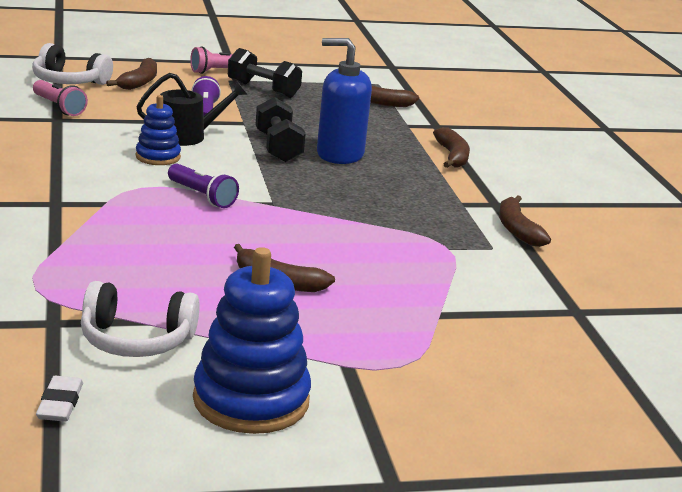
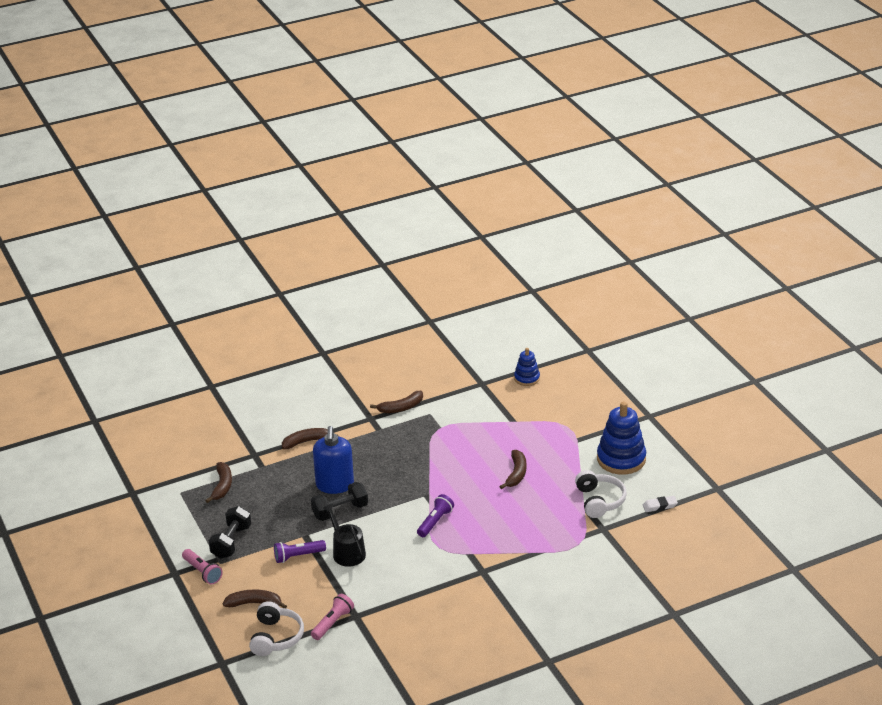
camera: 100 degrees left, 10 degrees up
(158, 157) = (389, 554): blue stacking toy -> blue stacking toy (527, 378)

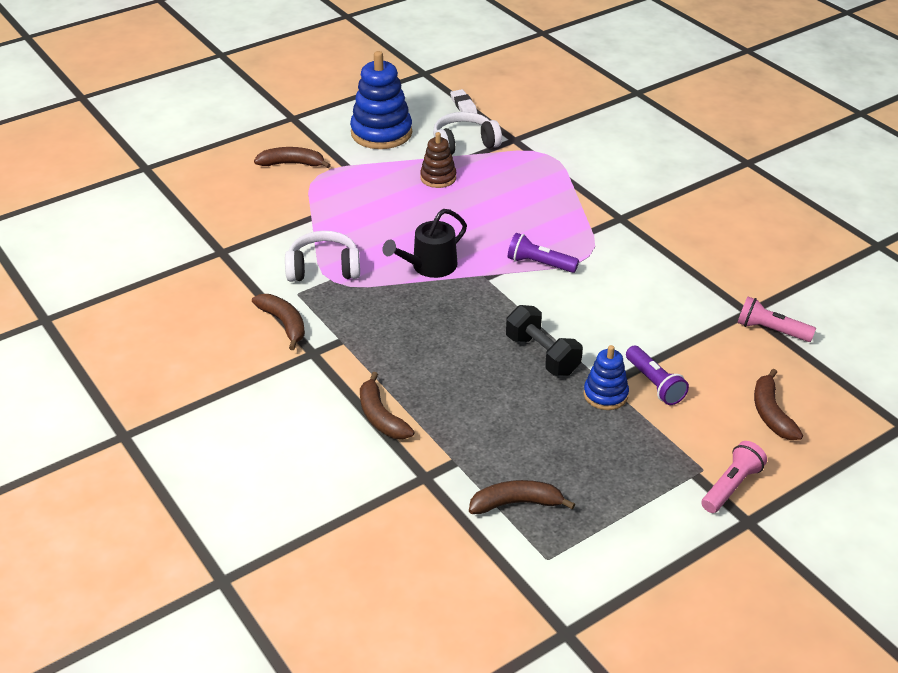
camera: 100 degrees left, 5 degrees up
(231, 542) = (650, 465): black dumbbell -> none
(276, 637) = (825, 380): white headphones -> white headphones (324, 269)
(334, 485) = (484, 369): blue soap dispenser -> none
(347, 552) = (628, 336): black watering can -> black watering can (430, 266)
(516, 474) = (424, 206): brown banana -> brown banana (292, 164)
(527, 378) = (210, 213): blue stacking toy -> blue stacking toy (605, 395)
(553, 483) = (438, 178): none -> brown stacking toy

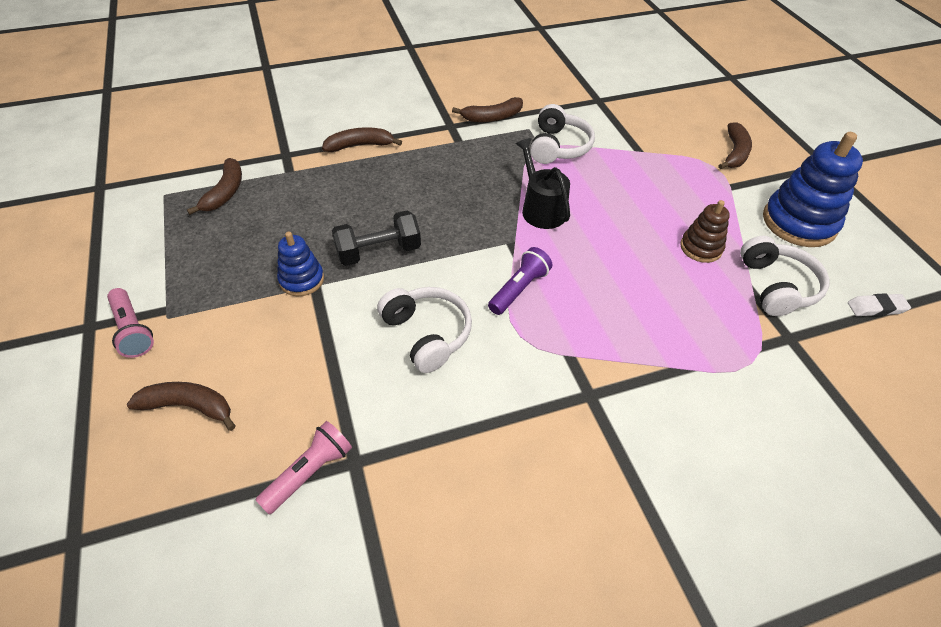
camera: 105 degrees right, 10 degrees up
(617, 303) = (427, 334): none -> white headphones
(654, 384) = (293, 321): purple flashlight -> none

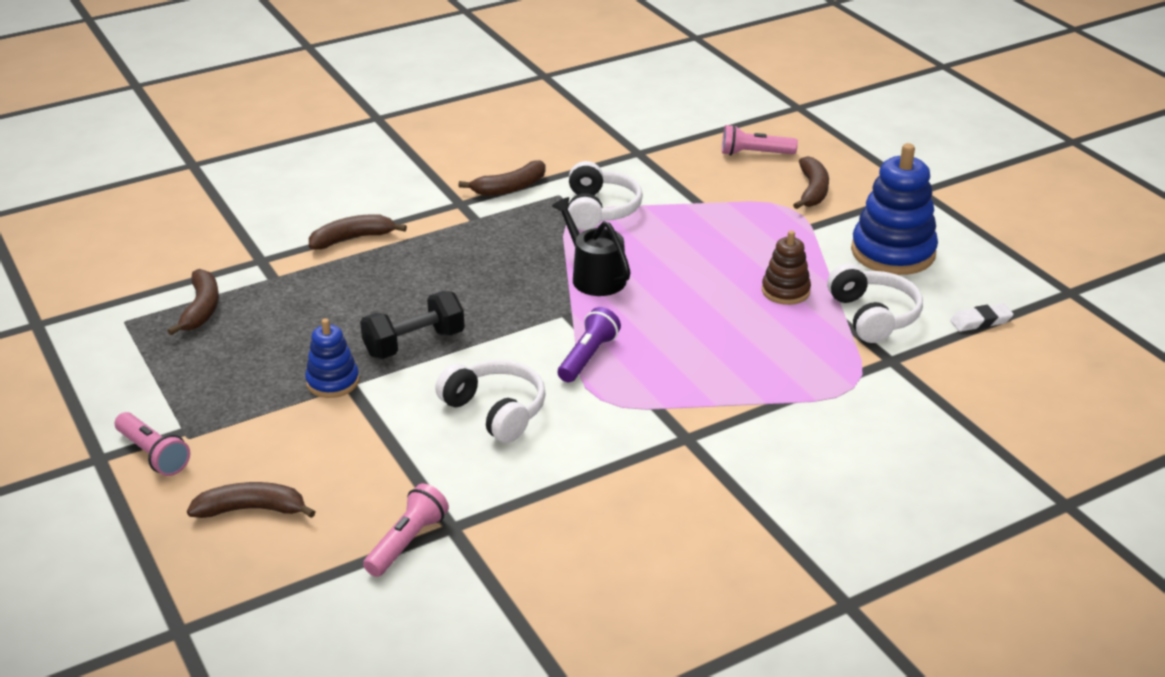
camera: 10 degrees left, 15 degrees down
(691, 113) = (754, 153): none -> pink flashlight

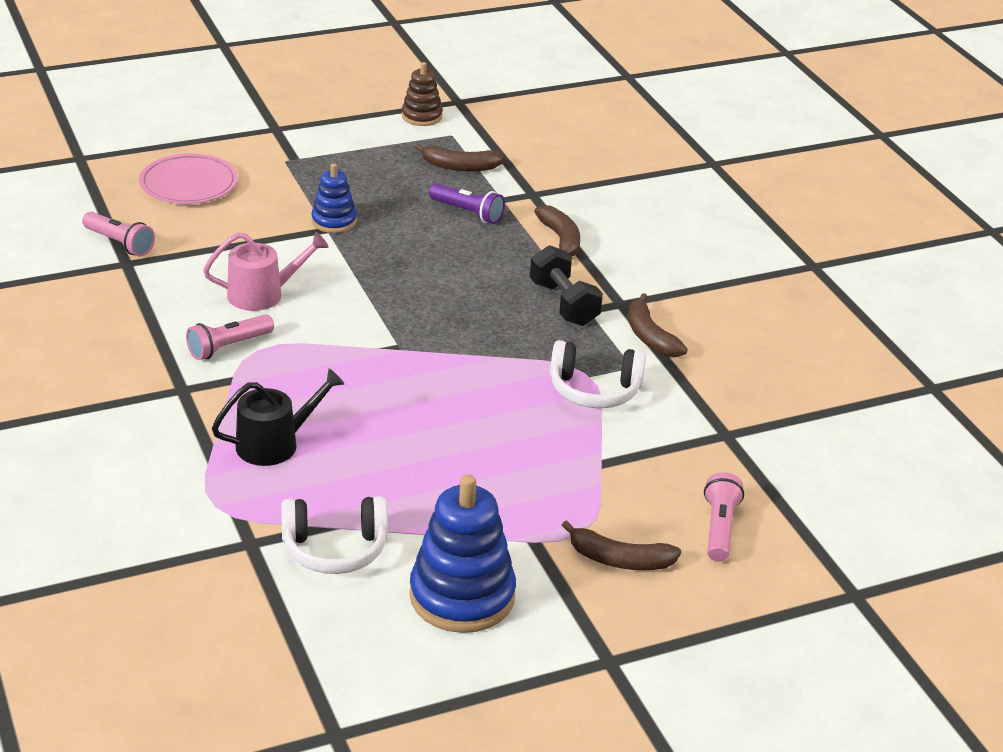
camera: 95 degrees right, 0 degrees up
(153, 454) = (270, 148): pink flashlight -> pink flashlight (228, 347)
(252, 509) = (188, 184): brown banana -> pink plate
(414, 344) = (376, 262): black dumbbell -> black dumbbell (564, 304)
(495, 411) = (262, 294): white headphones -> pink watering can
(588, 357) = (324, 350): purple flashlight -> purple flashlight (467, 213)
(594, 276) = (461, 370): black watering can -> black watering can (274, 444)
(785, 291) = (401, 494): brown stacking toy -> brown stacking toy (422, 116)
(980, 321) = (298, 633): white eraser -> none

